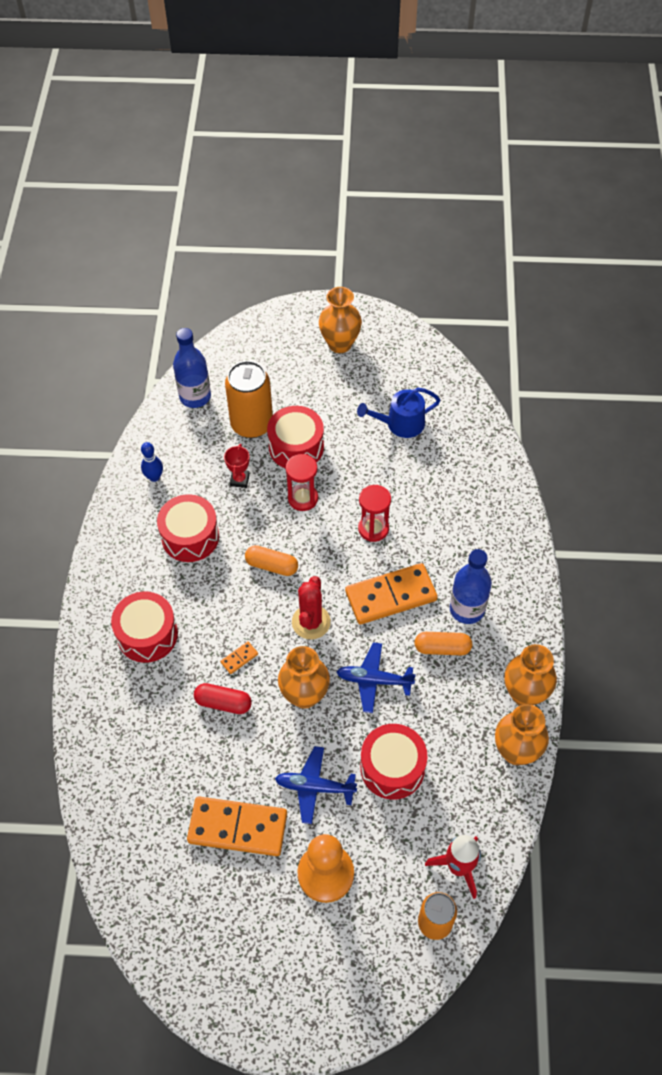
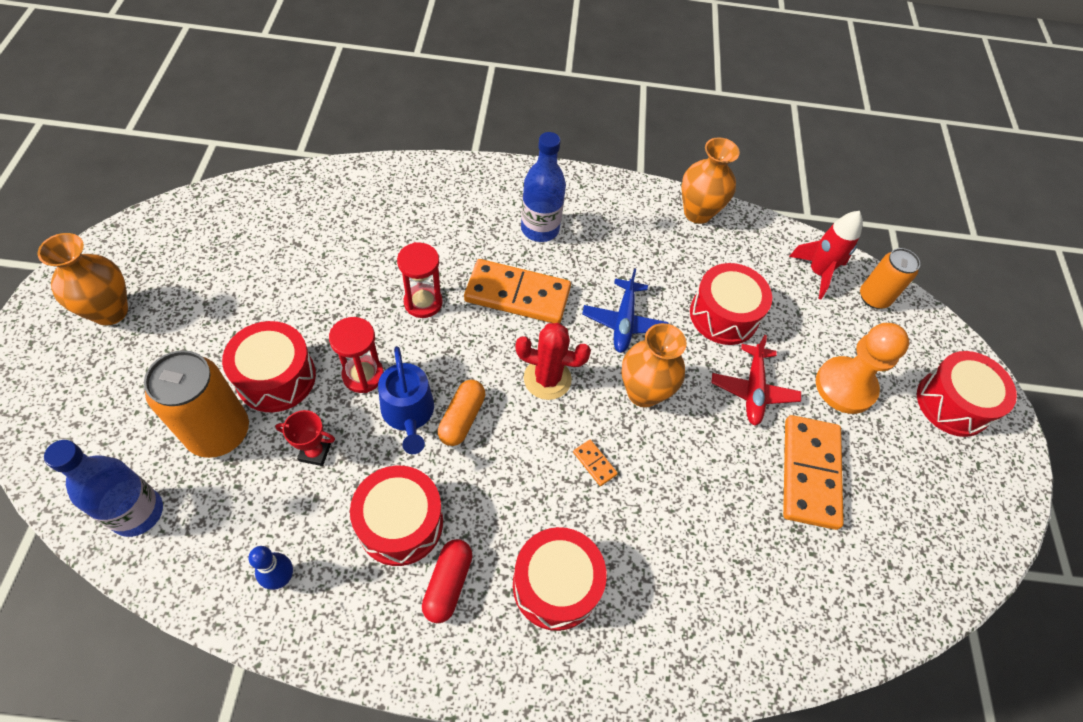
camera: 95 degrees left, 0 degrees up
(223, 703) = (655, 484): red capsule -> red capsule (448, 584)
(314, 787) = (753, 390): blue plane -> red plane
(316, 980) = (952, 403): none -> red drum
(391, 595) = (517, 295): orange domino -> orange domino turned 60 degrees counterclockwise
(400, 424) = (272, 258): blue watering can -> blue watering can (408, 413)
(442, 648) = (585, 256): orange capsule -> none
(524, 693) = (637, 197): orange vase -> none

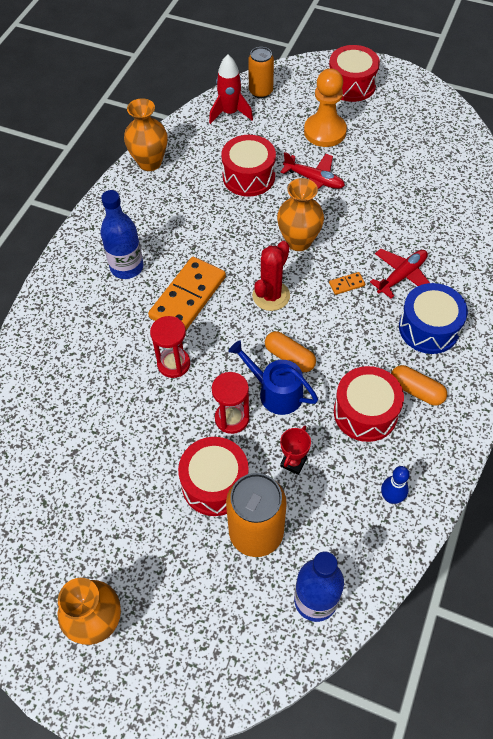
camera: 65 degrees left, 0 degrees up
(408, 413) = (276, 392): blue watering can -> blue watering can turned 150 degrees counterclockwise
(448, 584) = (416, 390): red capsule -> orange capsule
(555, 585) = (429, 328): red drum -> blue drum
(624, 322) = (235, 236): blue plane -> none
(633, 532) = (402, 276): none -> red plane
(810, 473) = (381, 171): orange domino -> none

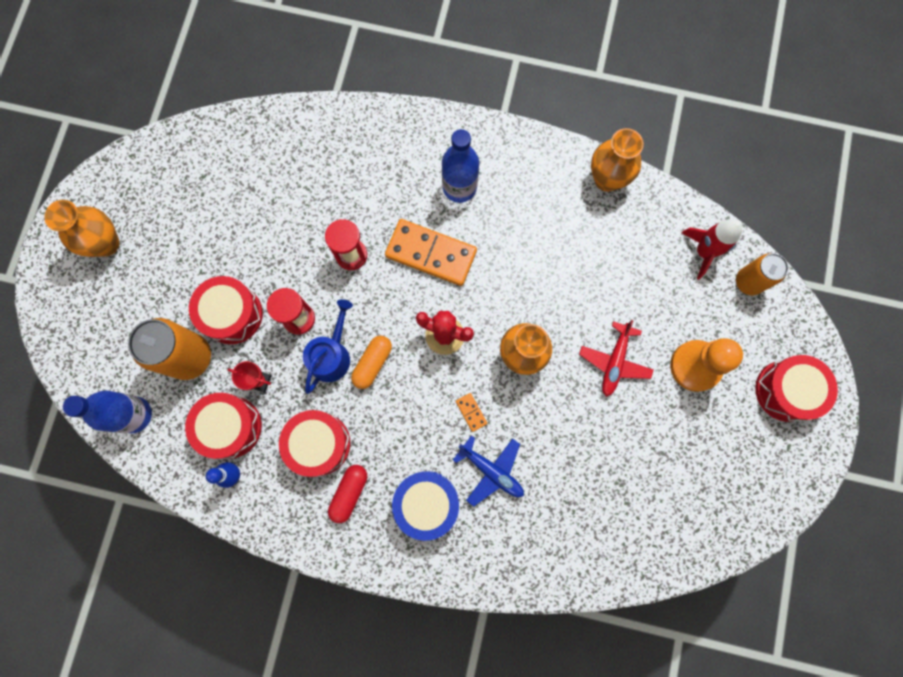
camera: 80 degrees right, 20 degrees up
(248, 176) = (606, 288): red drum -> red drum (230, 427)
(402, 276) = (491, 471): red plane -> blue plane
(416, 390) = (349, 493): orange capsule -> red capsule

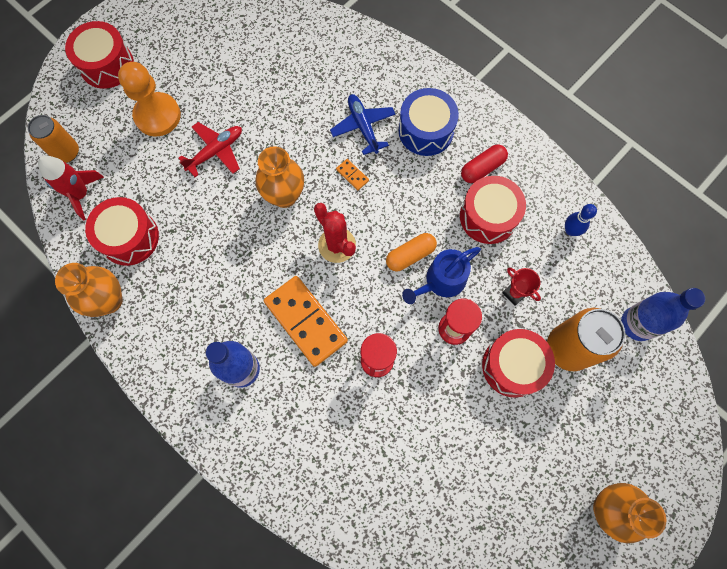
camera: 150 degrees left, 5 degrees down
(230, 427) = (557, 269): red drum -> red drum (129, 237)
(471, 412) = (352, 175): orange domino -> orange domino turned 45 degrees counterclockwise

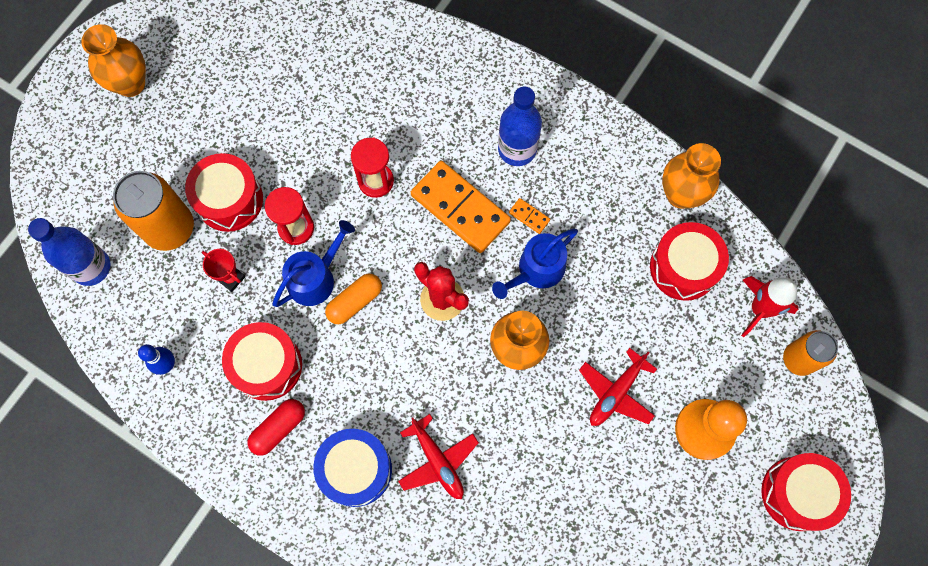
camera: 170 degrees right, 0 degrees up
(252, 256) = (537, 270): none -> blue watering can
(352, 175) = (440, 390): orange domino -> orange domino (529, 216)
(363, 126) = (437, 461): blue plane -> red plane

